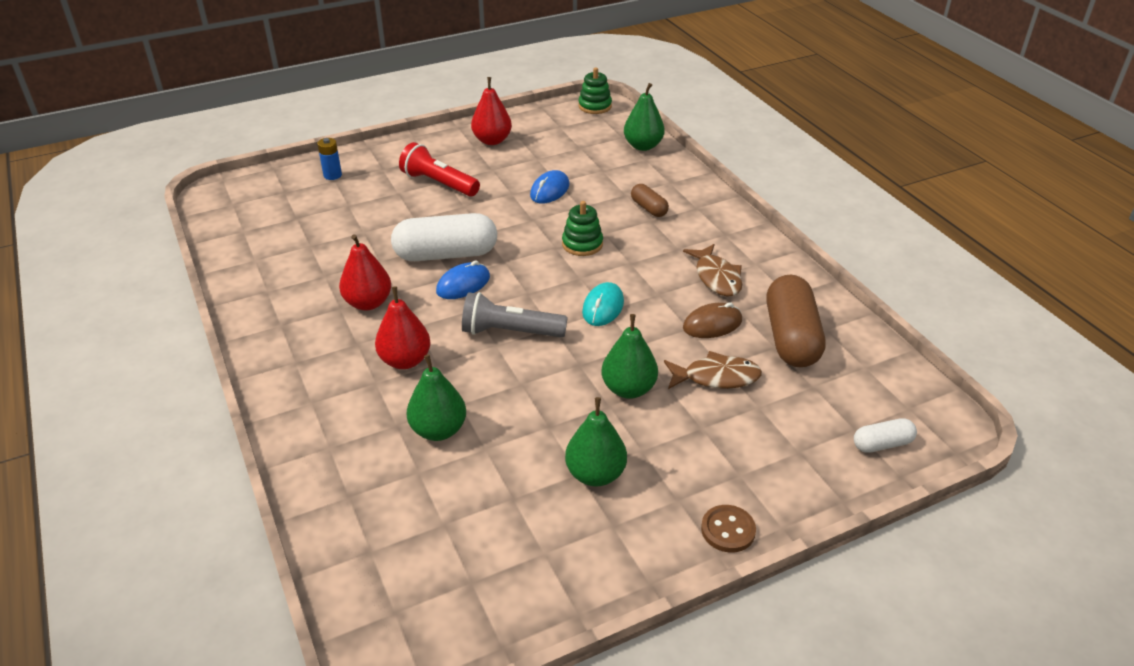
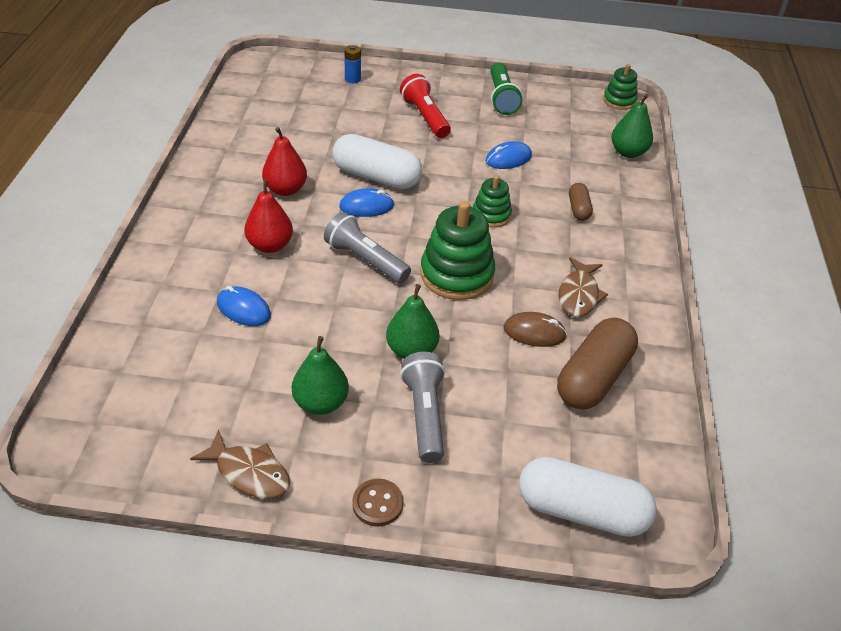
camera: 30 degrees right, 5 degrees up
(438, 430) = (243, 309): green pear -> blue mouse
(492, 140) = (501, 98): red pear -> green flashlight
(603, 307) = (456, 275): turquoise mouse -> green stacking toy
(693, 436) = (424, 415): none -> grey flashlight
(716, 377) = (493, 378): brown fish -> brown fish (249, 473)
(882, 444) = (581, 510): white capsule -> white capsule, size x2.00

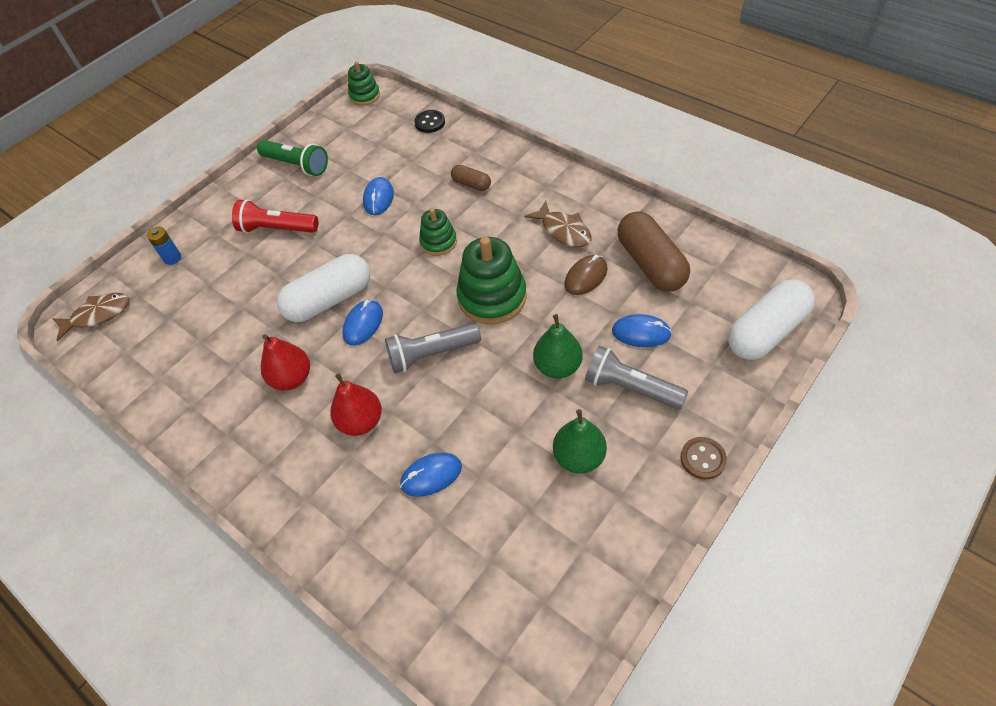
camera: 50 degrees left, 10 degrees up
(249, 473) = (628, 543): brown fish -> brown fish (98, 315)
(497, 400) = (641, 333): none -> blue mouse
(628, 152) = (430, 122): green pear -> black button

